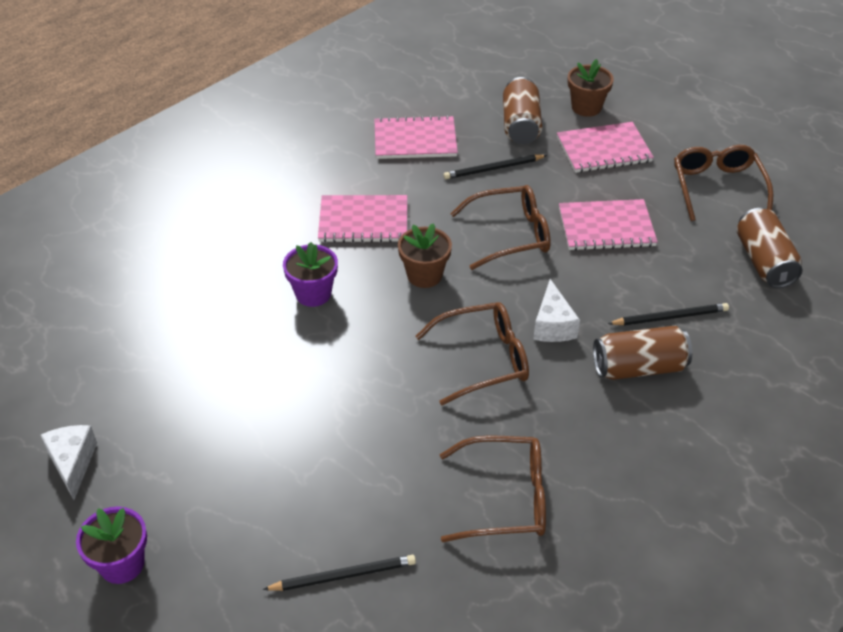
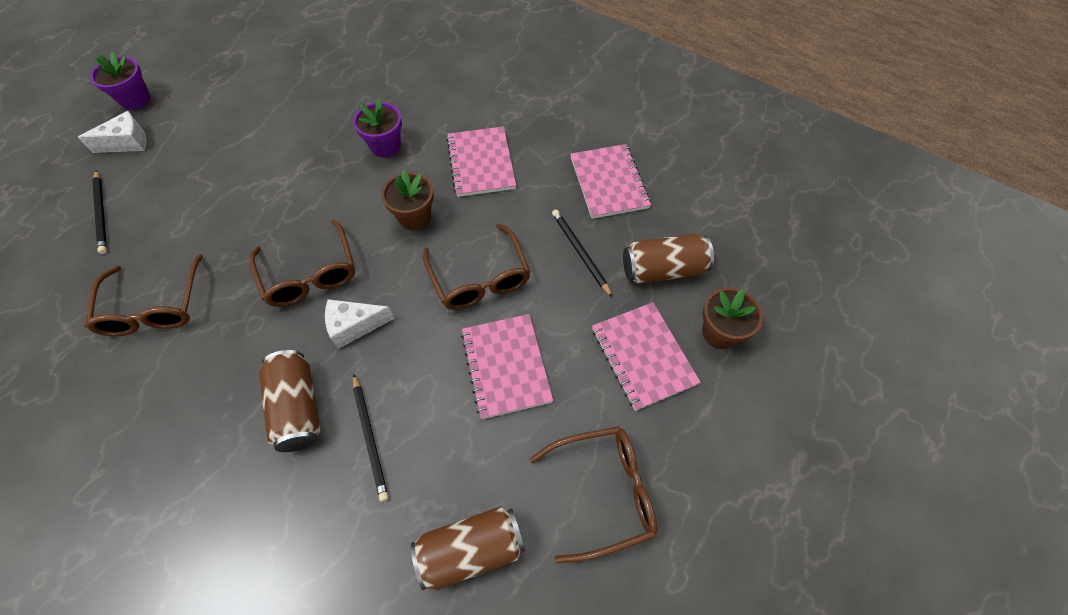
camera: 80 degrees right, 15 degrees up
(72, 463) = (221, 58): white cheese -> white cheese (127, 143)

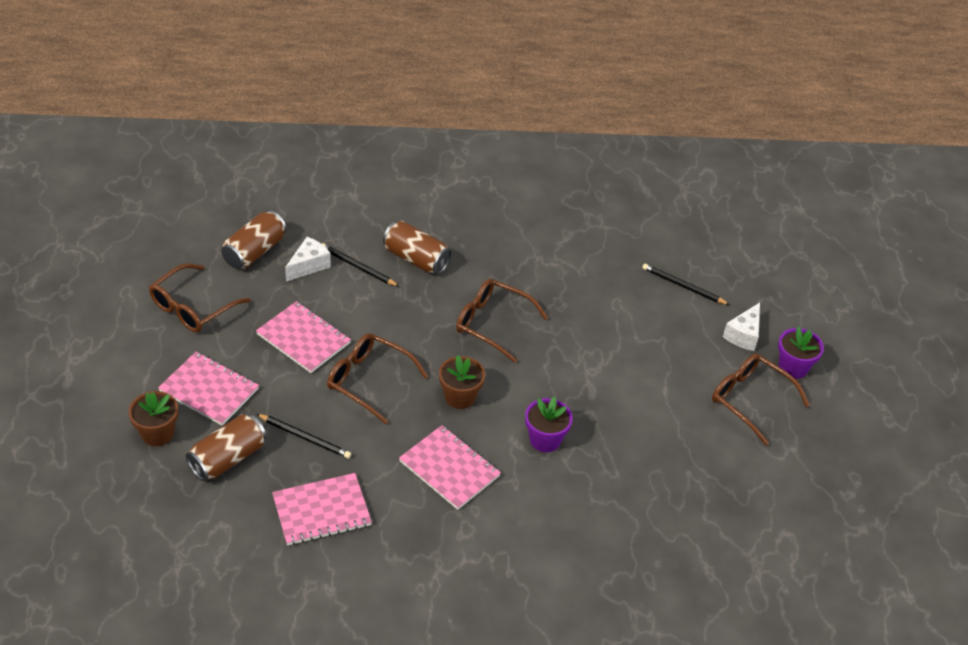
camera: 140 degrees right, 15 degrees down
(153, 308) = (567, 259): brown glasses -> brown glasses (749, 399)
(354, 326) = (427, 311): white cheese -> white cheese (309, 265)
(609, 182) = (321, 511): pink notebook -> pink notebook turned 60 degrees counterclockwise

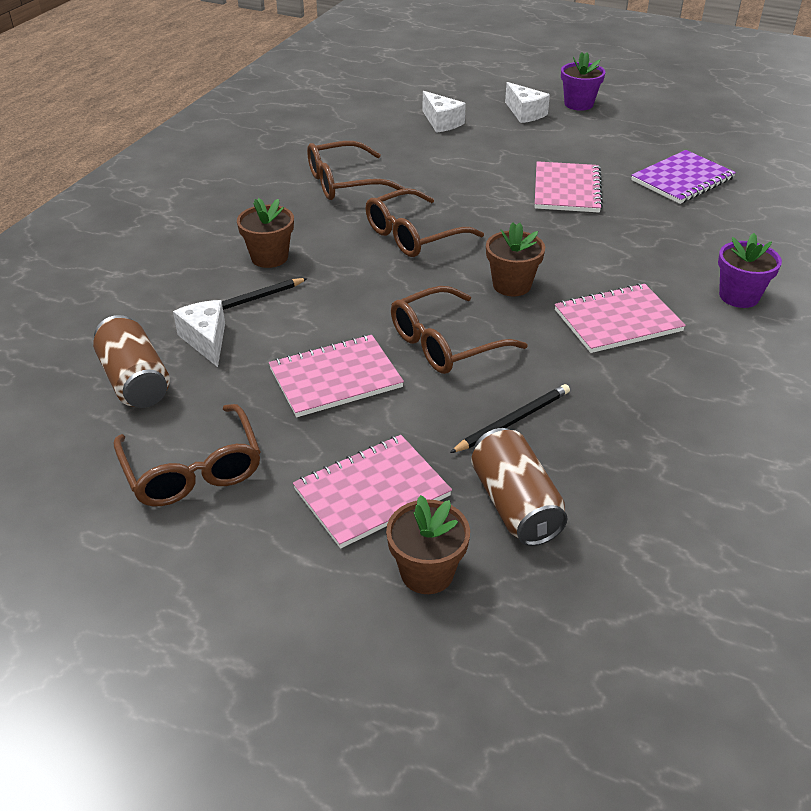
camera: 60 degrees left, 5 degrees down
(321, 511) = (646, 438): pink notebook -> pink notebook (567, 189)
(416, 259) = (269, 257): brown can -> brown flower pot
(545, 440) = (604, 249): purple flower pot -> purple flower pot (739, 296)
(683, 286) = (441, 122): black pencil -> white cheese
(698, 470) = (682, 179): none -> purple notebook
(749, 399) = (606, 132): brown glasses -> brown glasses (343, 183)

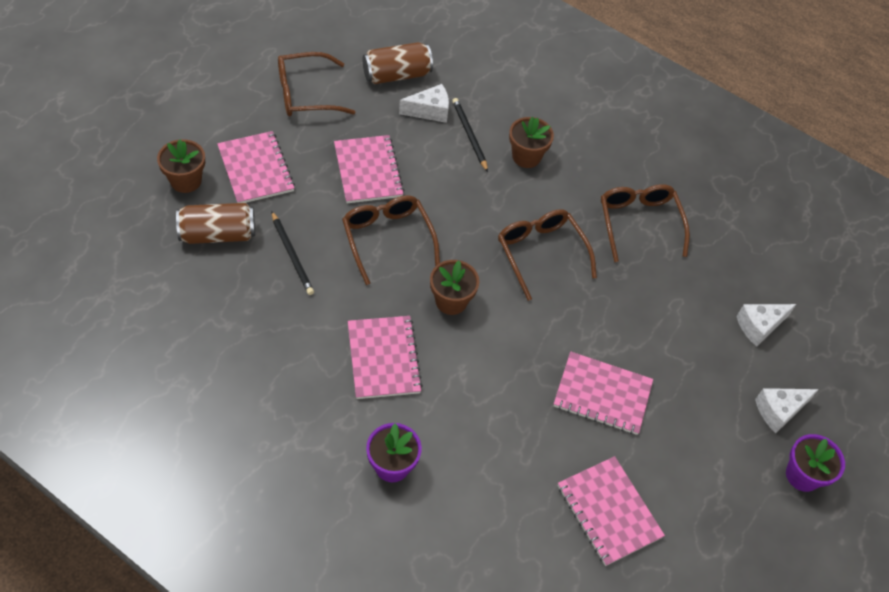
camera: 95 degrees right, 15 degrees up
(682, 179) = (608, 511): purple notebook -> pink notebook

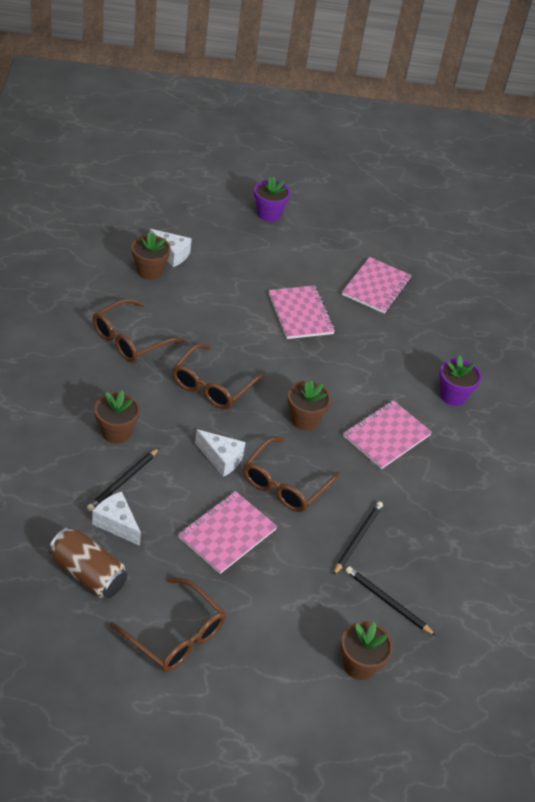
camera: 125 degrees left, 10 degrees down
(218, 234) = (387, 602): brown can -> black pencil
(256, 169) = (299, 618): pink notebook -> none
(738, 291) = (149, 271): none -> brown flower pot
(779, 411) = (232, 232): white cheese -> white cheese (221, 459)

